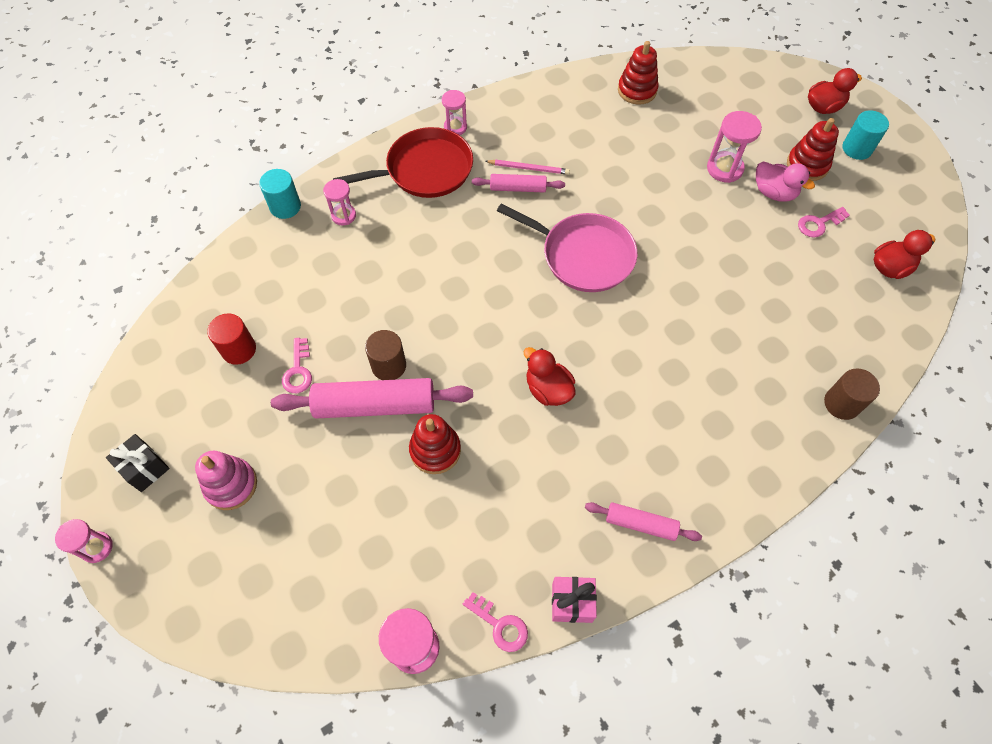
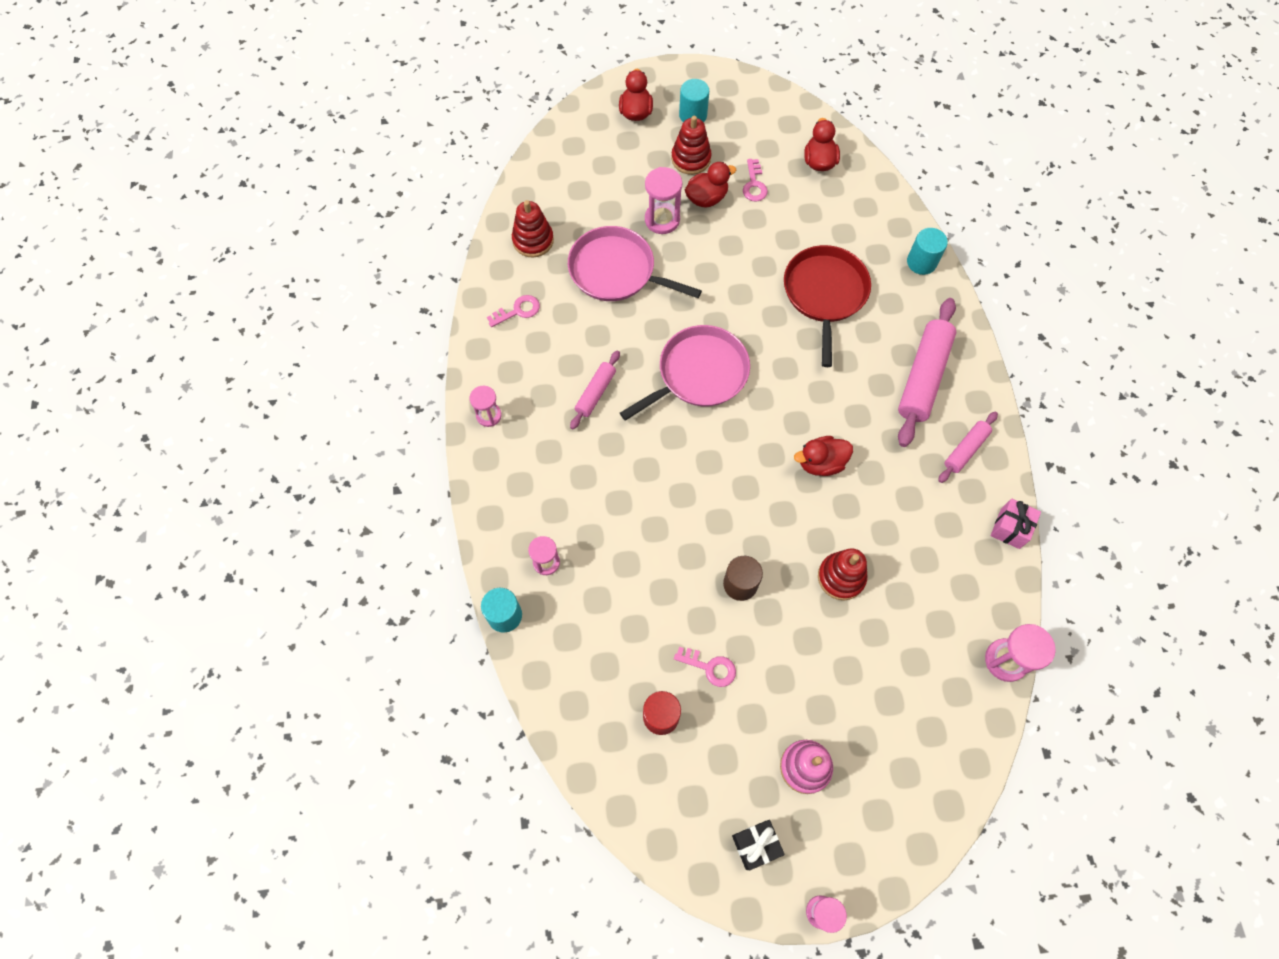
camera: 65 degrees left, 5 degrees up
(375, 405) = (776, 611): pink rolling pin -> pink rolling pin (923, 377)
(424, 170) = (528, 465): red pan -> red pan (825, 294)
(500, 625) = (1010, 588): pink key -> pink key (518, 311)
(529, 168) = (576, 373): pink pencil -> none
(647, 157) = (616, 271): none -> pink pan
(774, 193) = (706, 198): pink duck -> red duck
(841, 403) = (921, 262): brown cylinder -> turquoise cylinder

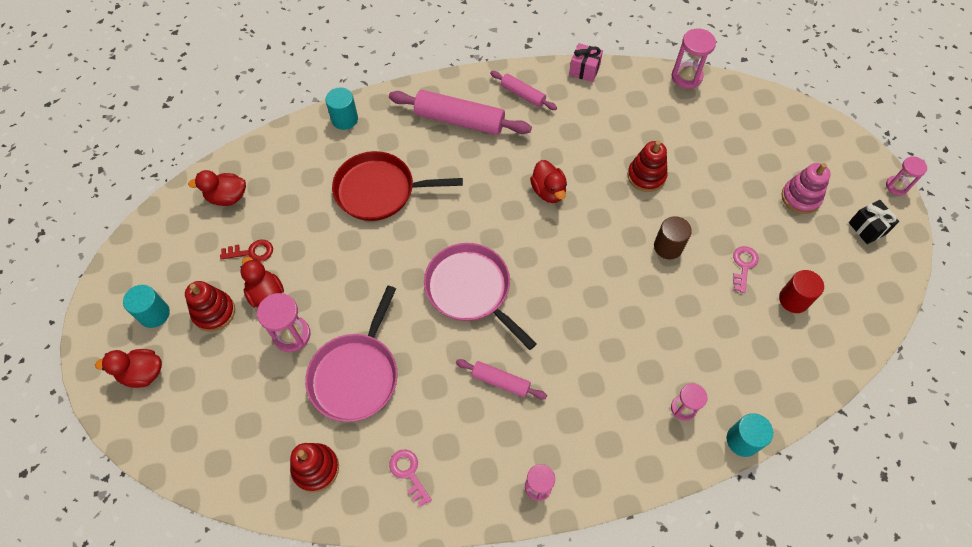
camera: 95 degrees left, 5 degrees down
(754, 185) = (252, 252): pink key -> red key

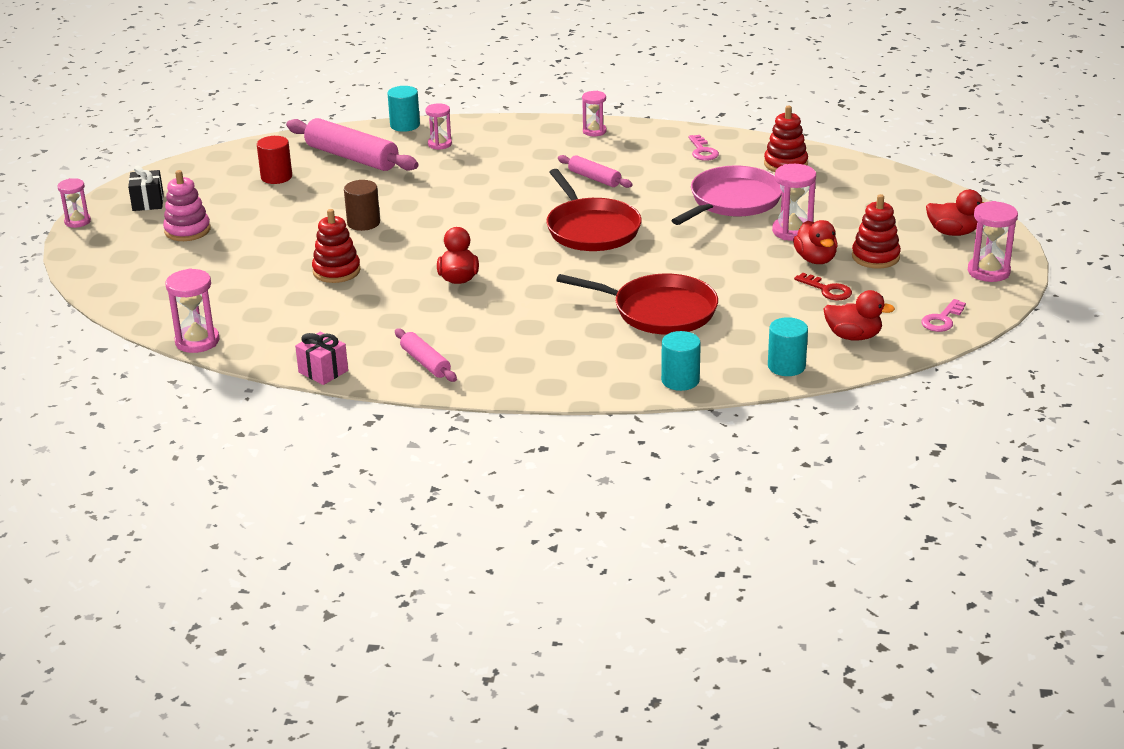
camera: 160 degrees left, 30 degrees down
(115, 315) = (988, 271): none -> pink hourglass
(154, 314) = (943, 266): turquoise cylinder -> turquoise cylinder (786, 366)
(252, 252) = (827, 290): red key -> red key turned 150 degrees counterclockwise
(459, 120) = (525, 353): pink rolling pin -> pink rolling pin (352, 157)
(471, 290) = (591, 229): pink pan -> red pan
(743, 265) = (300, 201): pink key -> pink key (942, 320)

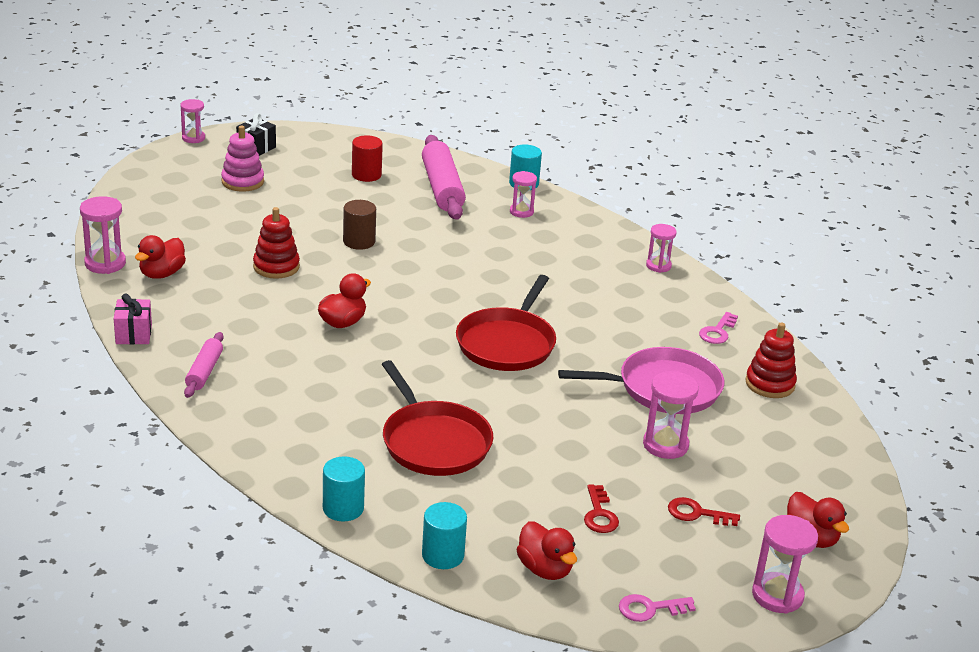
camera: 40 degrees right, 0 degrees up
(594, 178) = (586, 304): pink rolling pin -> none
(815, 259) = (639, 481): red duck -> red duck (162, 274)
(875, 257) = (696, 513): red stacking toy -> red key

